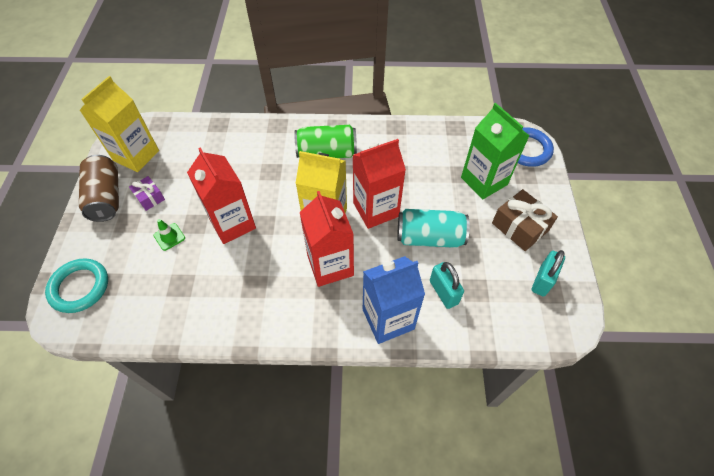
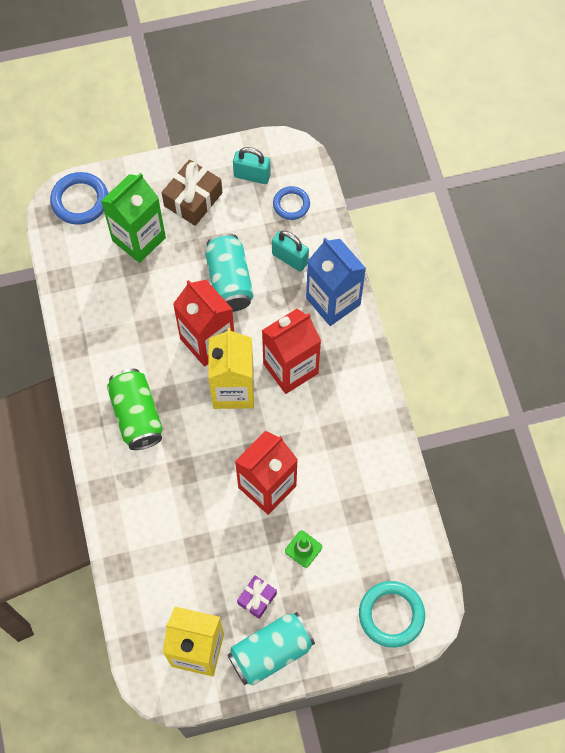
camera: 105 degrees left, 10 degrees up
(106, 197) = (271, 652): brown can -> turquoise can
(443, 292) = (290, 258): turquoise padlock -> turquoise padlock turned 75 degrees clockwise
(505, 308) = (291, 204): none -> blue ring

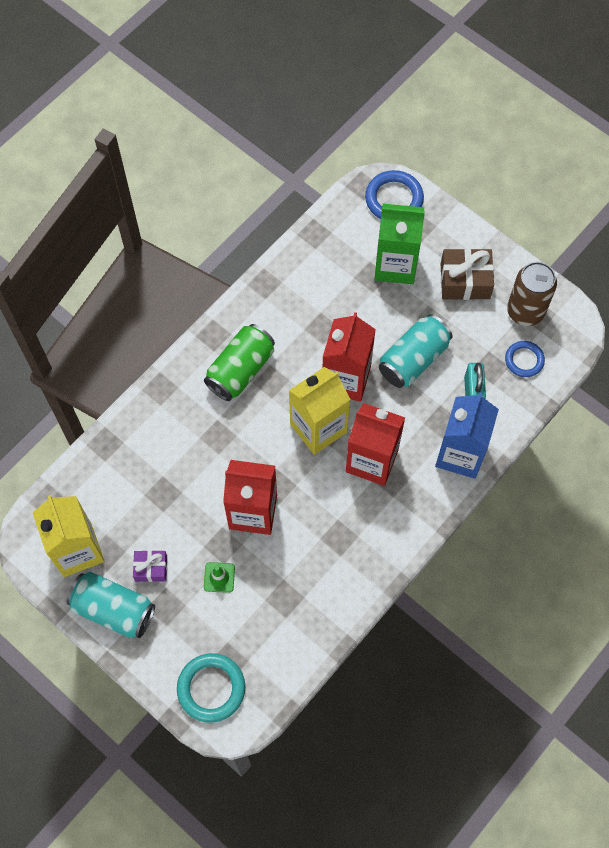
camera: 55 degrees right, 0 degrees up
(252, 175) = (525, 311): turquoise padlock -> brown can

